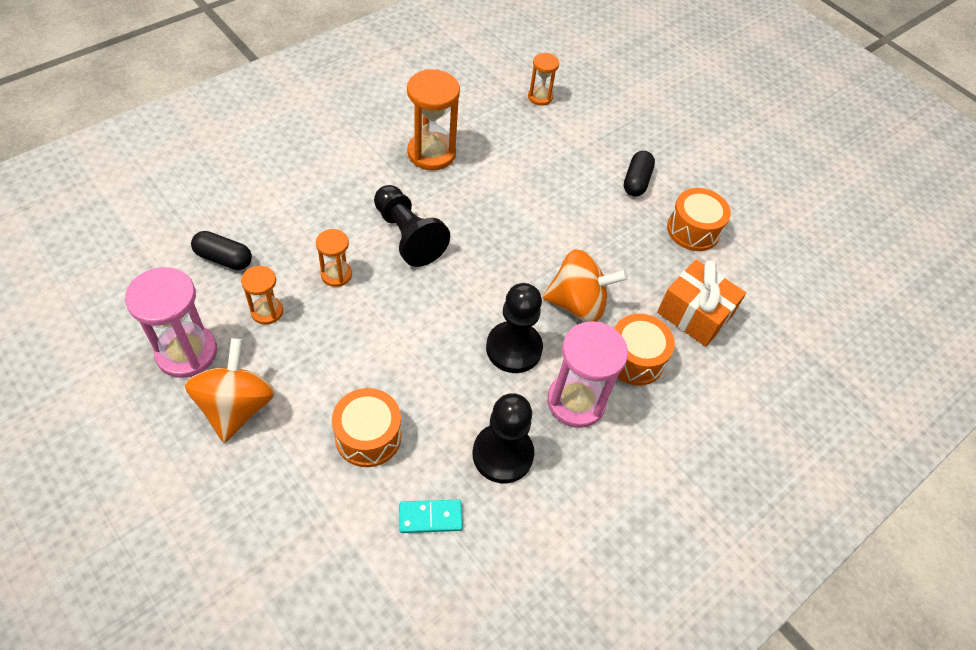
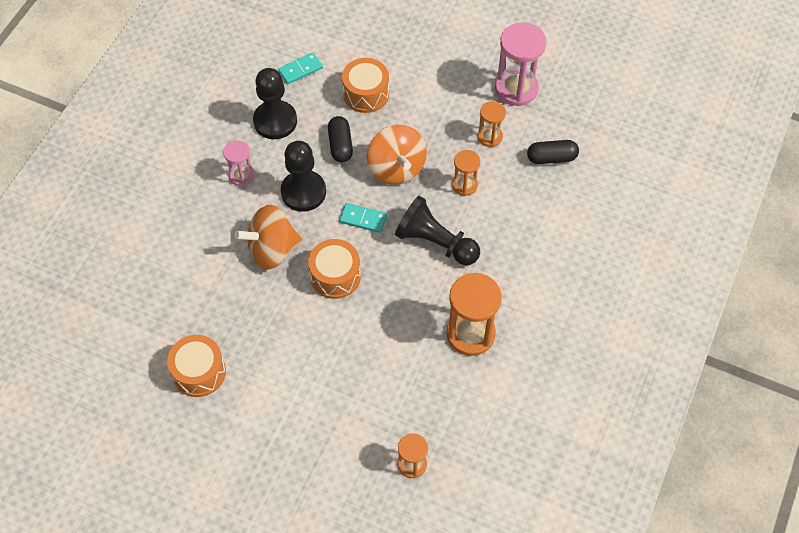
camera: 160 degrees right, 5 degrees up
(237, 407) = (458, 74): orange spinning top -> orange spinning top (396, 168)
(466, 290) = (363, 219): none -> turquoise domino
(576, 401) = (241, 175): pink hourglass -> pink hourglass, size x0.56
(634, 359) = (210, 226): orange drum -> orange drum (335, 276)
(636, 181) = (270, 402): black capsule -> black capsule (340, 145)
(694, 314) = (174, 286): orange gift -> none

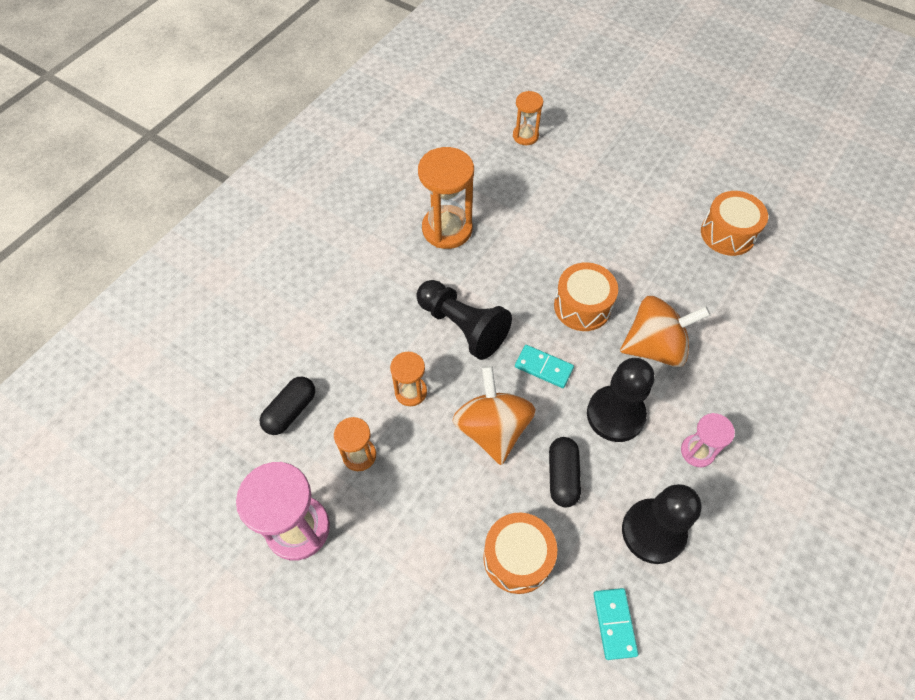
camera: 170 degrees left, 0 degrees up
(300, 70) = (614, 623): turquoise domino -> turquoise domino turned 75 degrees counterclockwise
(551, 158) = (290, 411): black capsule -> black capsule turned 60 degrees counterclockwise

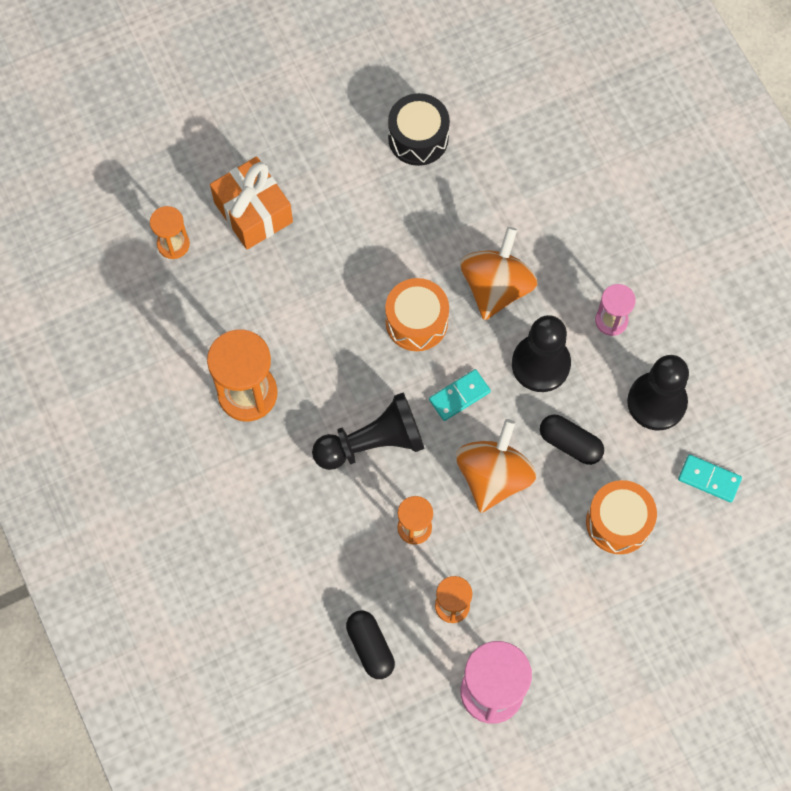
camera: 60 degrees left, 10 degrees up
(492, 429) = (493, 476): orange spinning top -> orange spinning top turned 90 degrees clockwise
(585, 166) = (253, 212): none -> orange gift
(727, 233) = (418, 138): orange drum -> black drum

